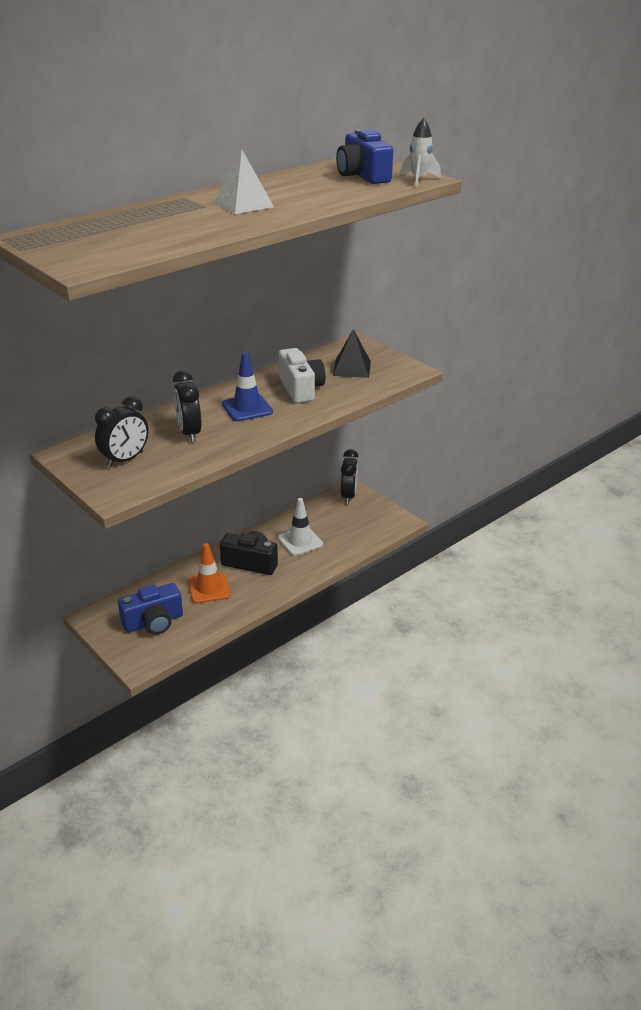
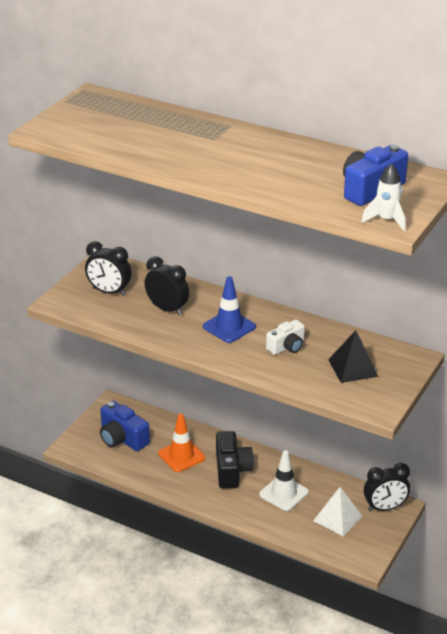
camera: 70 degrees right, 0 degrees up
(189, 433) = (167, 309): black clock -> black clock turned 75 degrees clockwise
(243, 204) = (231, 153): white pyramid -> white pyramid (337, 518)
(300, 389) = (287, 347): white camera -> white camera, size x0.65

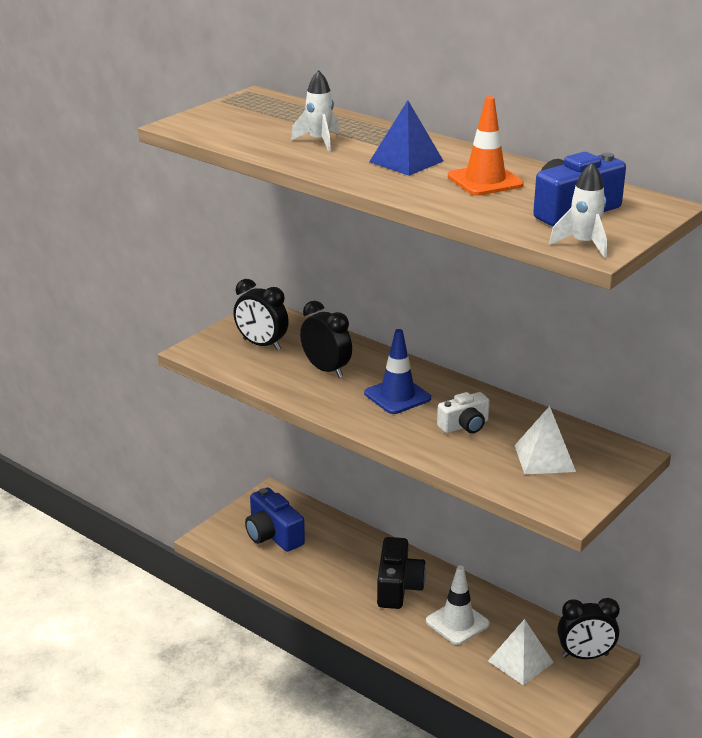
camera: 10 degrees right, 5 degrees down
(159, 138) = (319, 141): none -> white rocket
(181, 456) = (340, 563): orange traffic cone -> orange traffic cone (485, 181)
(233, 152) = (406, 161): none -> blue pyramid
(352, 368) = (544, 458): black pyramid -> white pyramid

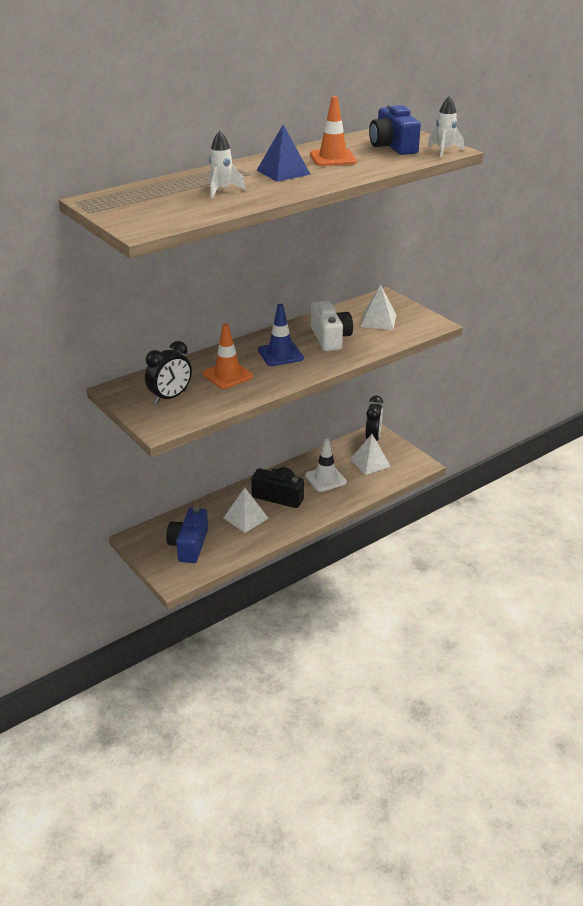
camera: 75 degrees left, 5 degrees up
(273, 535) = (189, 545): blue camera -> blue camera turned 120 degrees clockwise
(326, 370) = (227, 375): black clock -> orange traffic cone
(341, 567) = (245, 518): none -> white pyramid
(464, 426) = (330, 338): white camera -> white camera, size x1.55

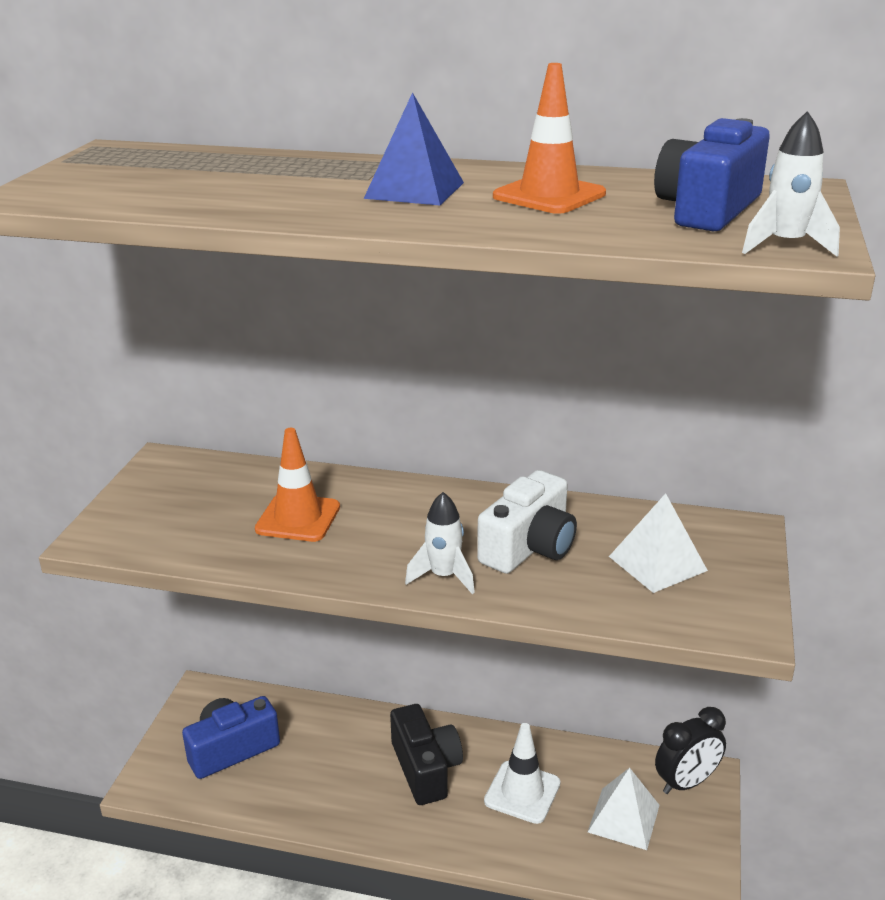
camera: 50 degrees right, 5 degrees down
(170, 397) = (186, 506): black clock -> none
(222, 190) = (262, 186): white rocket -> white rocket (443, 576)
(245, 518) = (342, 766): white pyramid -> none
(280, 354) = (416, 530): blue traffic cone -> none

